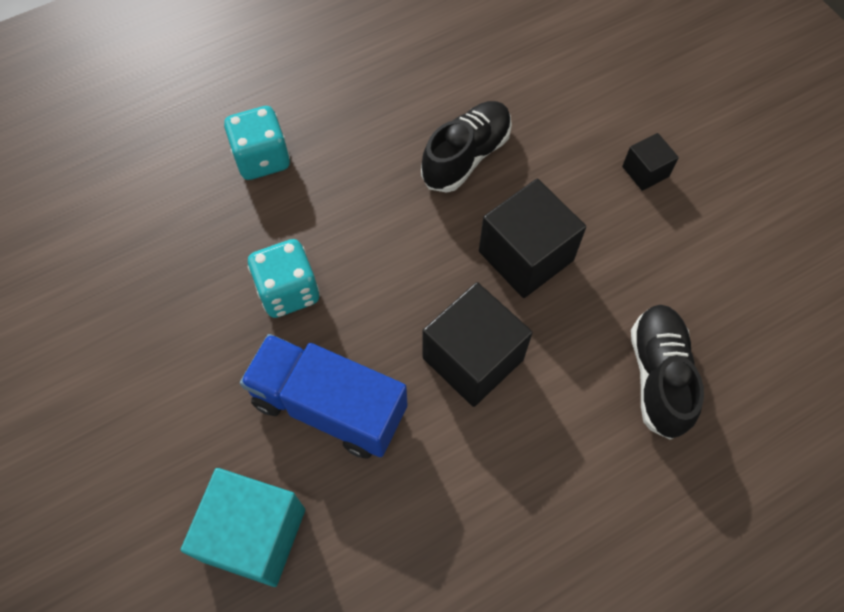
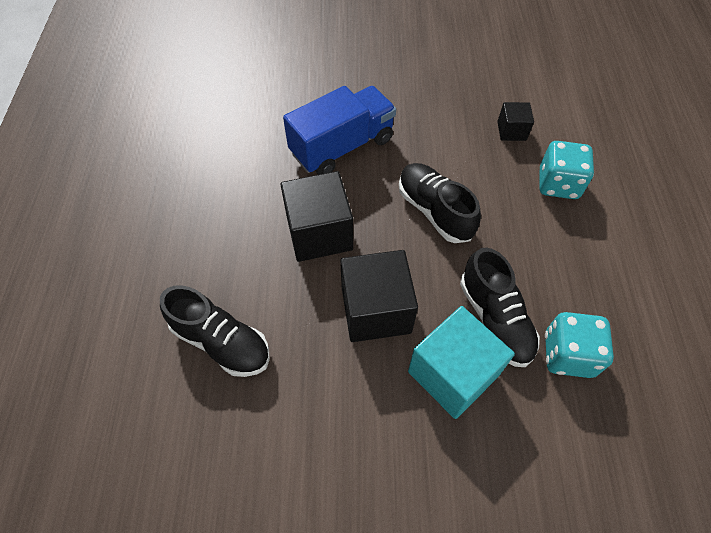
camera: 120 degrees right, 5 degrees down
(254, 534) = (294, 90): turquoise cube -> turquoise cube (453, 374)
(288, 291) = (435, 157): turquoise dice -> turquoise dice (568, 354)
(370, 258) = (434, 211): none -> black shoe
(645, 171) = (401, 464): black cube -> black cube (511, 131)

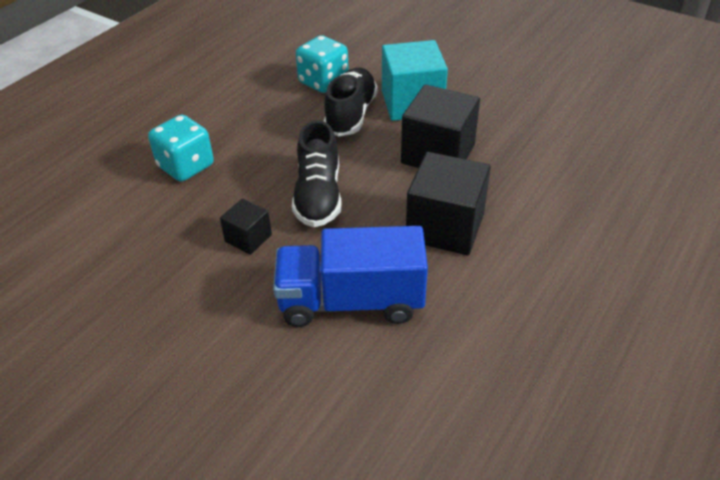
camera: 145 degrees left, 15 degrees down
(222, 342) = (586, 187): black shoe -> none
(511, 131) = (157, 227): black cube -> black cube (248, 238)

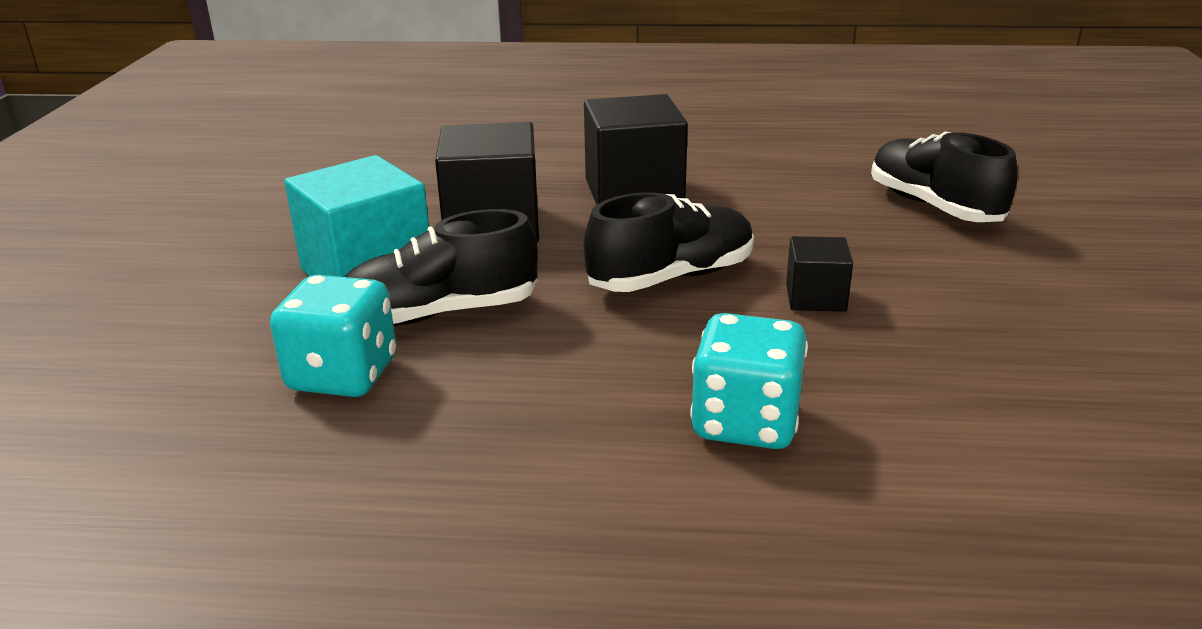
camera: 120 degrees left, 15 degrees down
(300, 374) = (933, 206): none -> black shoe
(351, 301) = (812, 209): blue truck -> none

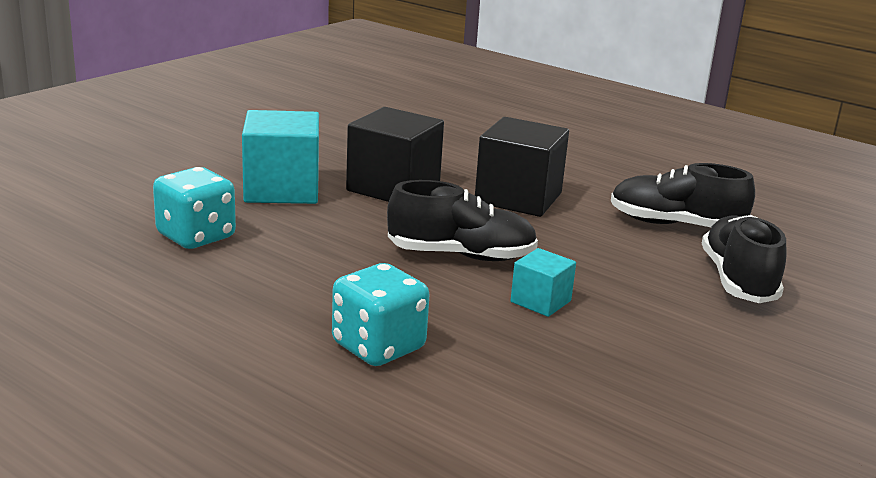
camera: 30 degrees right, 5 degrees down
(440, 314) = (291, 225): black shoe -> black shoe (675, 225)
(815, 297) = (540, 301): black cube -> turquoise cube

